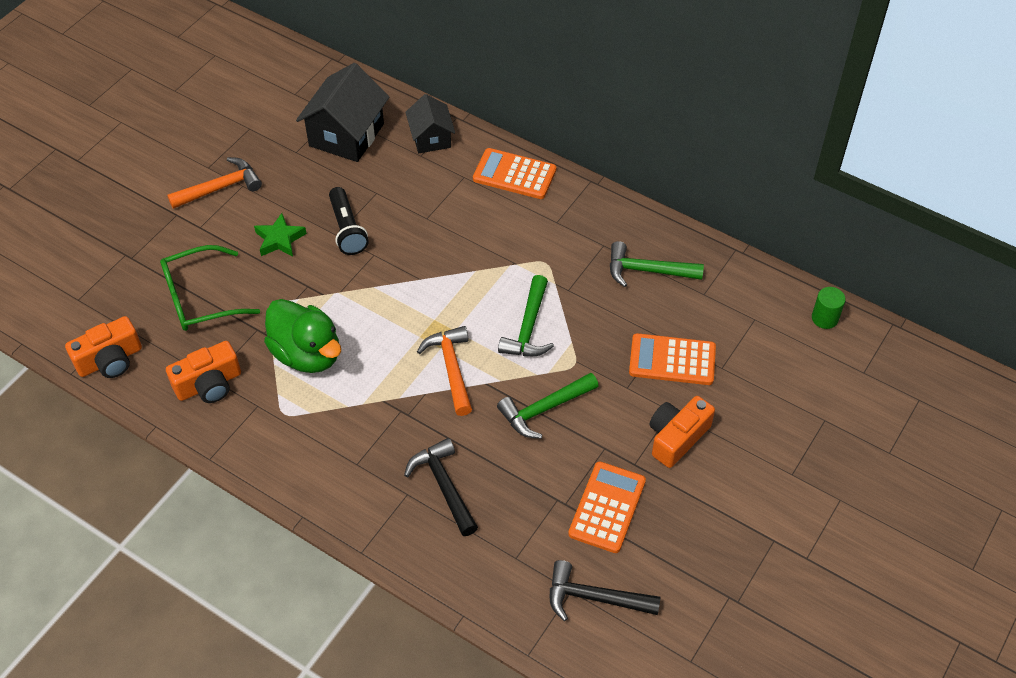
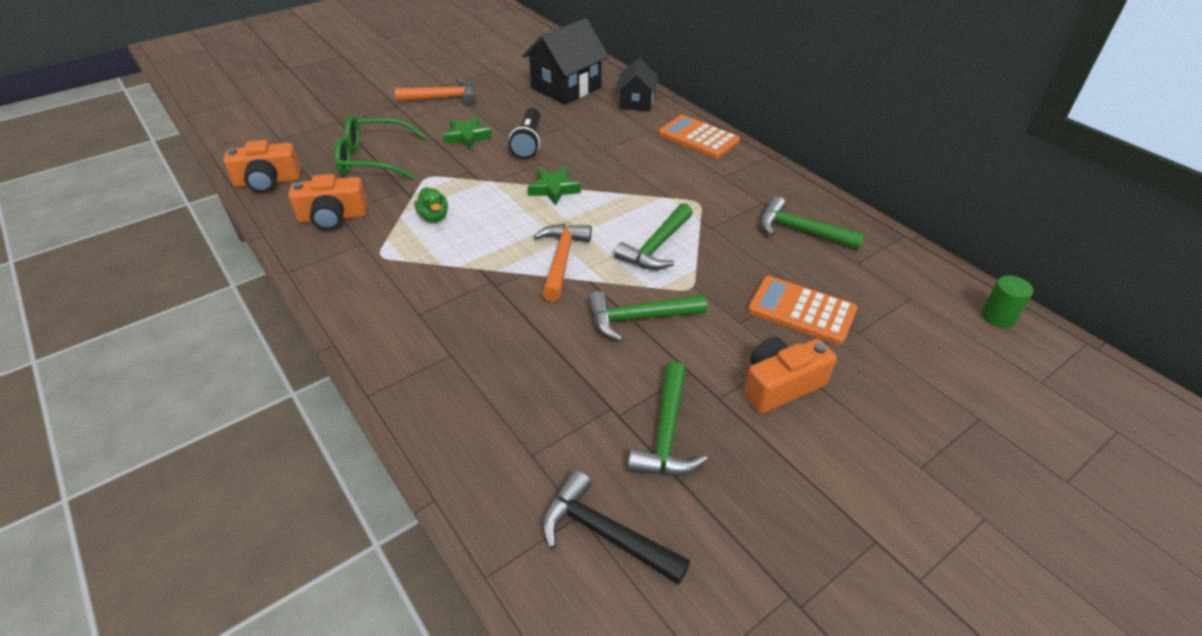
camera: 20 degrees right, 10 degrees down
(307, 354) = (434, 217): green duck -> green duck, size x0.48
(404, 285) = (554, 189): none -> green star
(444, 486) = (494, 358): black hammer -> none
(607, 507) = (666, 434): orange calculator -> green hammer

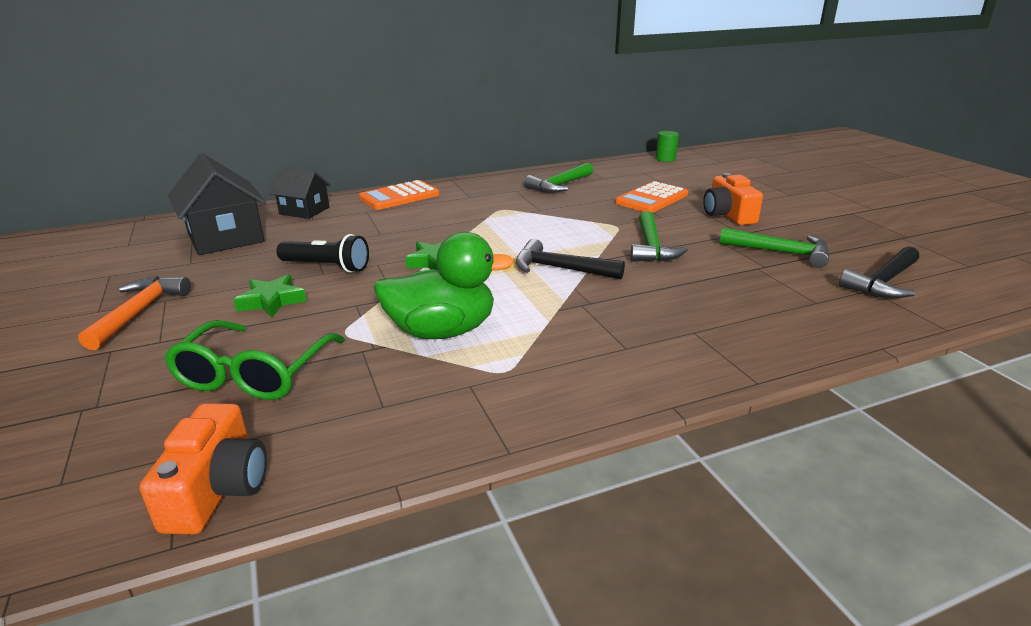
camera: 75 degrees left, 15 degrees down
(333, 217) = (390, 411): orange camera -> none
(434, 217) = (442, 331): green duck -> green duck, size x2.09
(561, 260) = (560, 269): orange hammer -> black hammer
(656, 247) = (557, 230): green hammer -> none

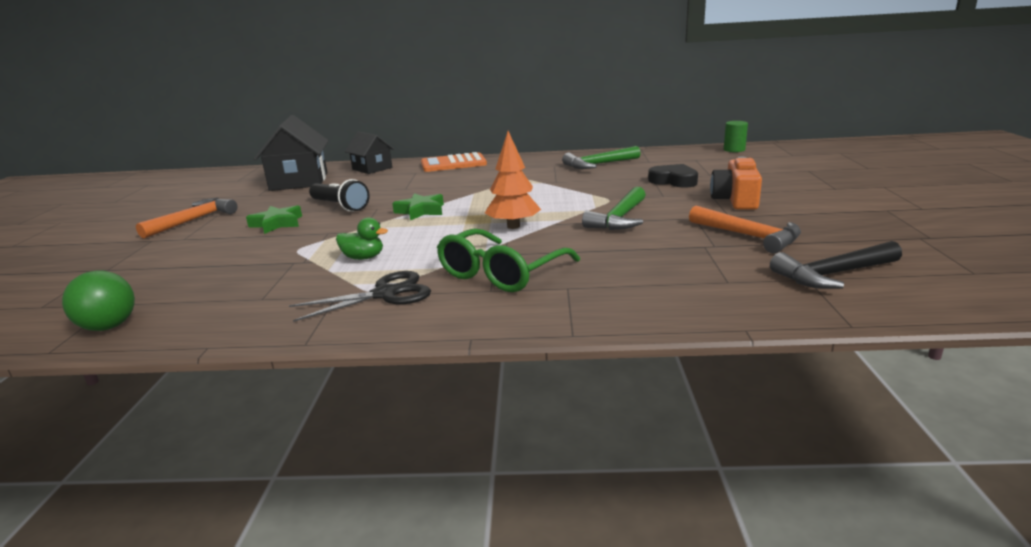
camera: 25 degrees right, 5 degrees down
(218, 489) = (109, 327): orange camera -> green ball
(254, 374) = (210, 266): green glasses -> green glasses (501, 273)
(442, 331) = (363, 258): green duck -> green duck, size x0.48
(524, 372) = (385, 294): none -> black scissors
(560, 269) = (513, 226): black hammer -> orange tree
(652, 199) = (673, 181): orange calculator -> black heart
(781, 253) = (749, 236): green hammer -> orange hammer

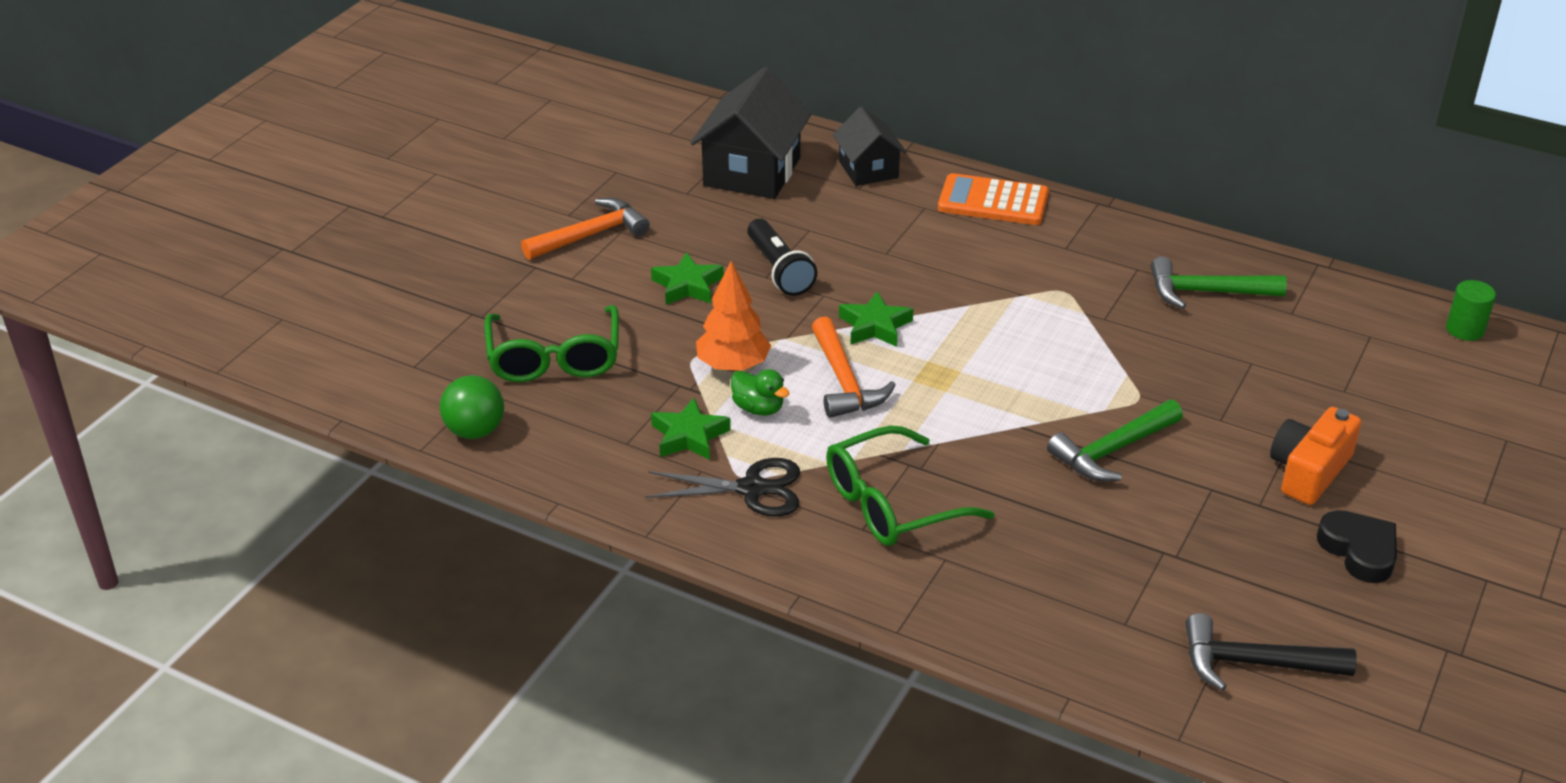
camera: 25 degrees right, 15 degrees up
(179, 274) = (554, 358): none -> green glasses
(315, 282) = (689, 436): none -> green star
(513, 226) = (968, 412): orange tree -> orange tree (733, 366)
(673, 181) = (1273, 386): black heart -> black heart (1359, 551)
(749, 236) = (1237, 556): orange hammer -> orange hammer (844, 381)

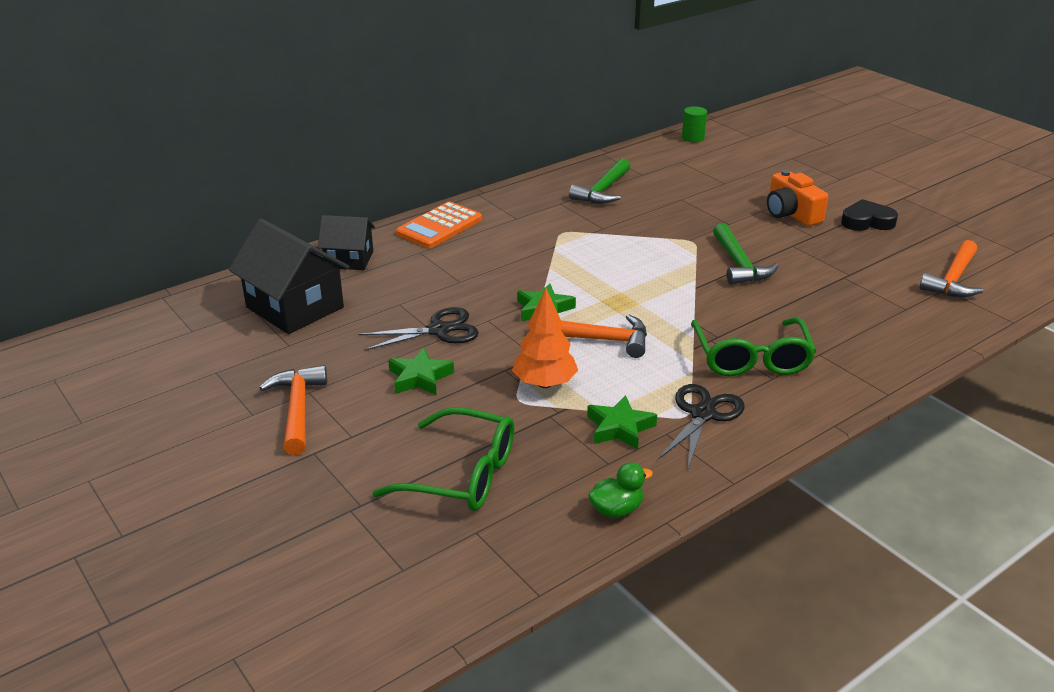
camera: 65 degrees left, 5 degrees down
(475, 431) = (535, 550): green ball -> none
(758, 408) = (606, 386): green duck -> green duck (616, 509)
(779, 270) = (439, 330): black flashlight -> black scissors
(1254, 663) = (953, 279): black hammer -> orange hammer

